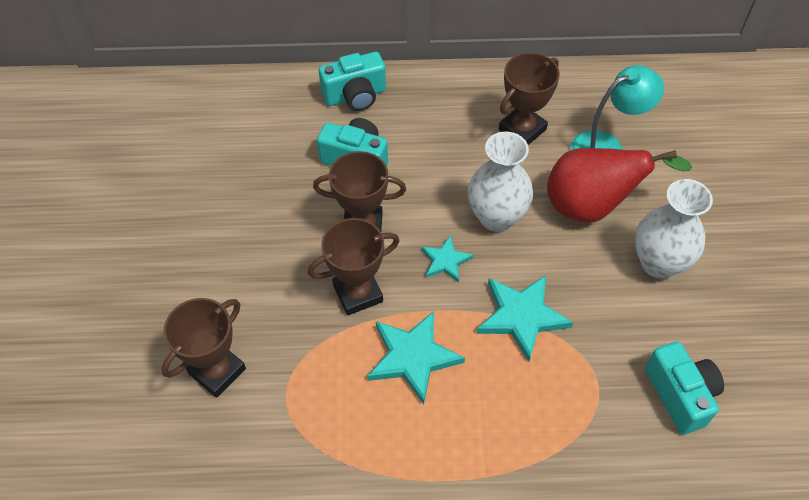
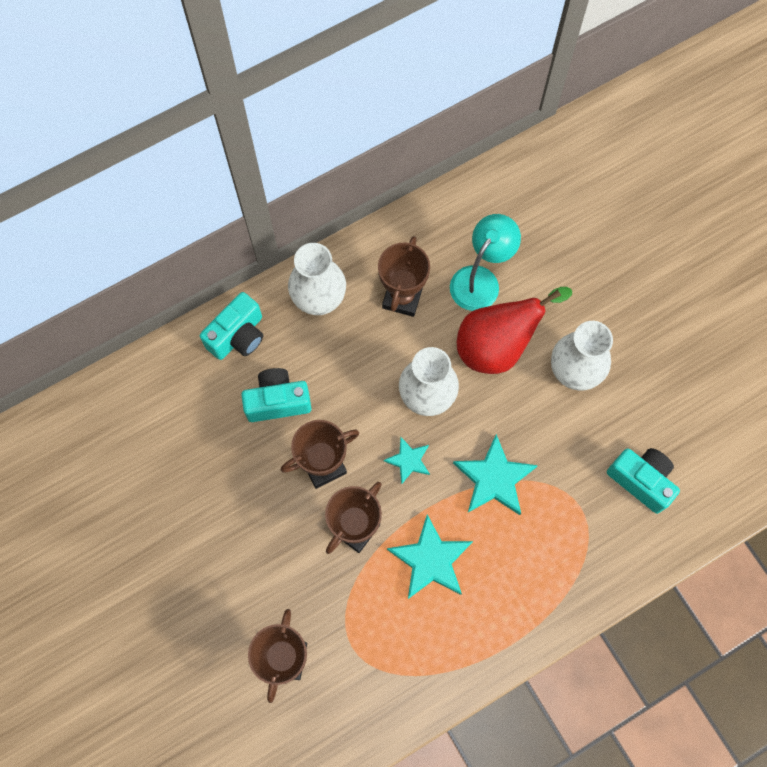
camera: 30 degrees left, 15 degrees up
(444, 100) = (319, 300): none -> white vase

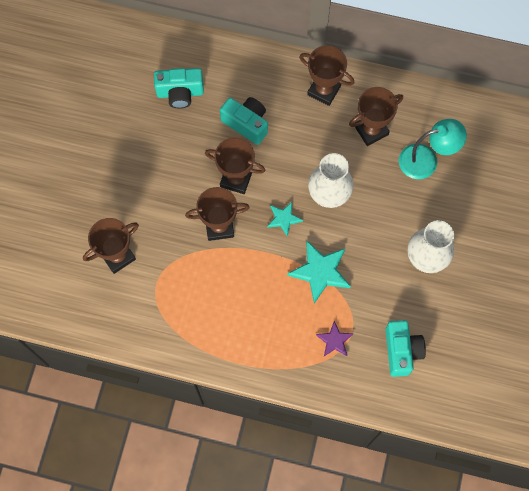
camera: 45 degrees right, 0 degrees up
(238, 336) = (260, 70): turquoise camera -> turquoise camera (180, 93)
(319, 300) = (324, 90): white vase -> brown trophy
(430, 560) = (241, 280): turquoise star -> none
(497, 346) = (397, 204): red pear -> none
(574, 531) = (334, 340): none -> purple star

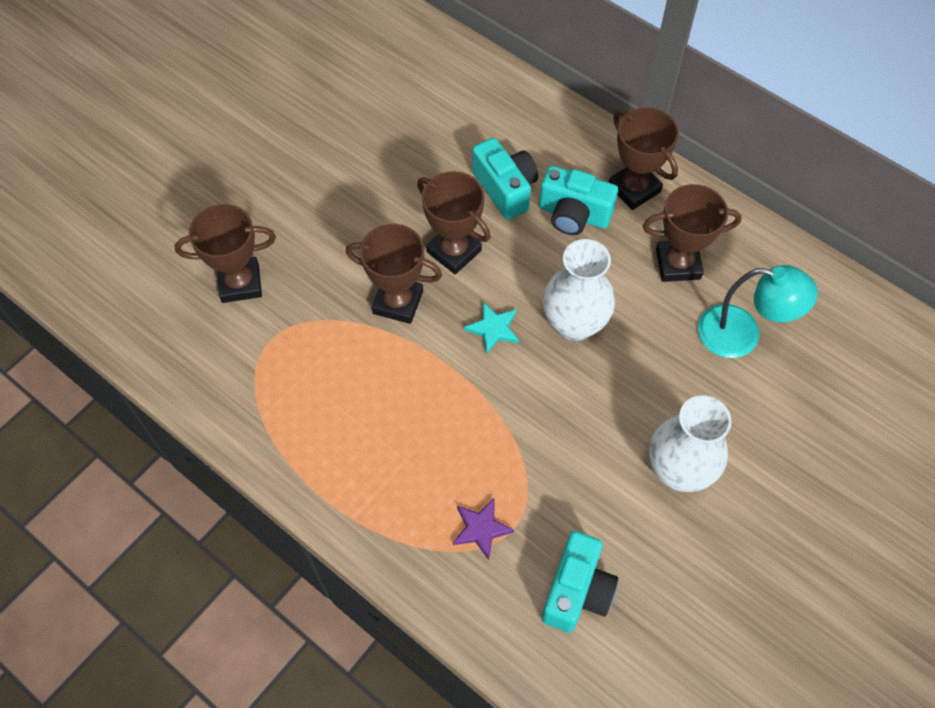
camera: 25 degrees right, 10 degrees down
(180, 93) = (436, 120): turquoise camera -> turquoise camera (573, 215)
(320, 272) = (509, 422): turquoise star -> none

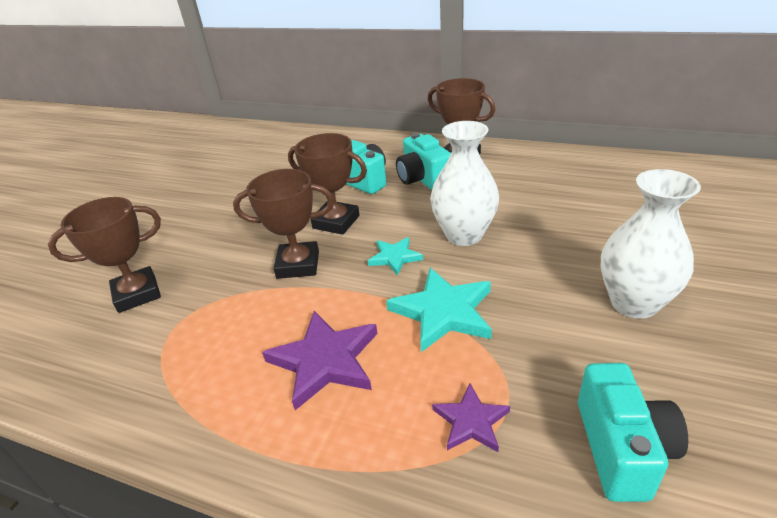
camera: 15 degrees left, 25 degrees down
(389, 429) = (325, 361): none -> purple star
(509, 415) = (443, 312): none -> turquoise star
(573, 215) = (423, 179): turquoise camera -> turquoise camera turned 60 degrees clockwise
(678, 264) = (521, 182): brown trophy -> none
(742, 335) = (604, 204): turquoise lamp -> none

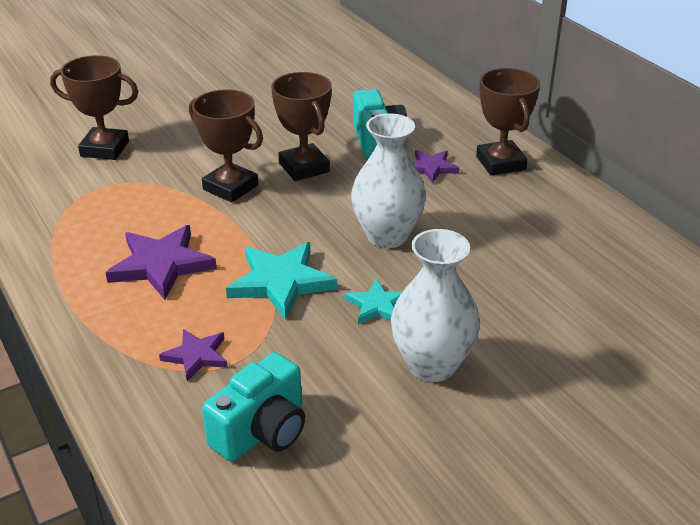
camera: 35 degrees right, 0 degrees up
(394, 257) = (306, 222): turquoise star -> turquoise star (377, 305)
(423, 179) = (431, 168): turquoise camera -> purple star

